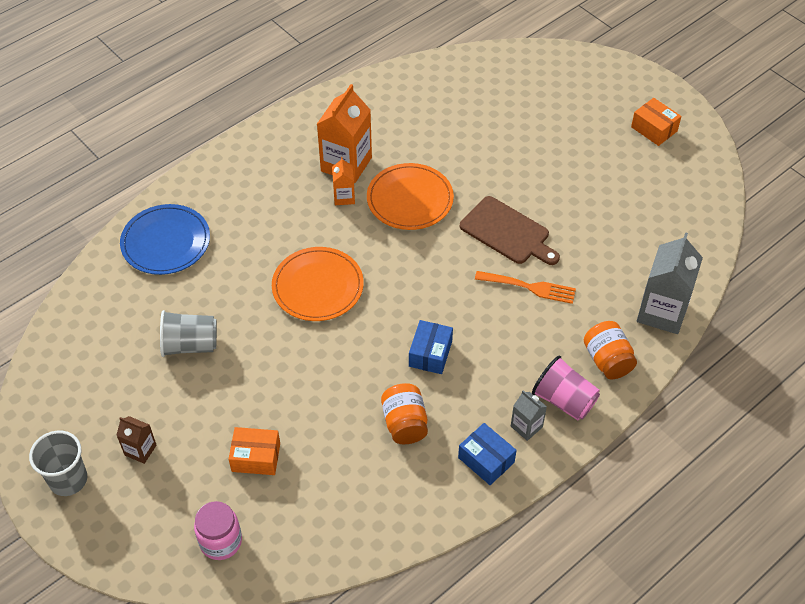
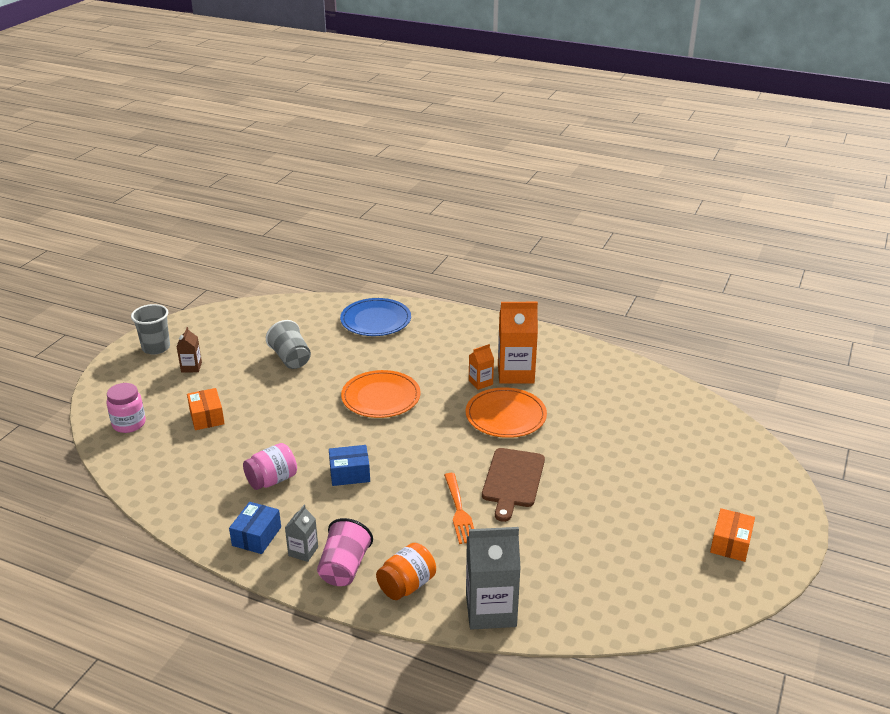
camera: 65 degrees right, 20 degrees down
(405, 423) = (272, 480): orange jar -> pink jar

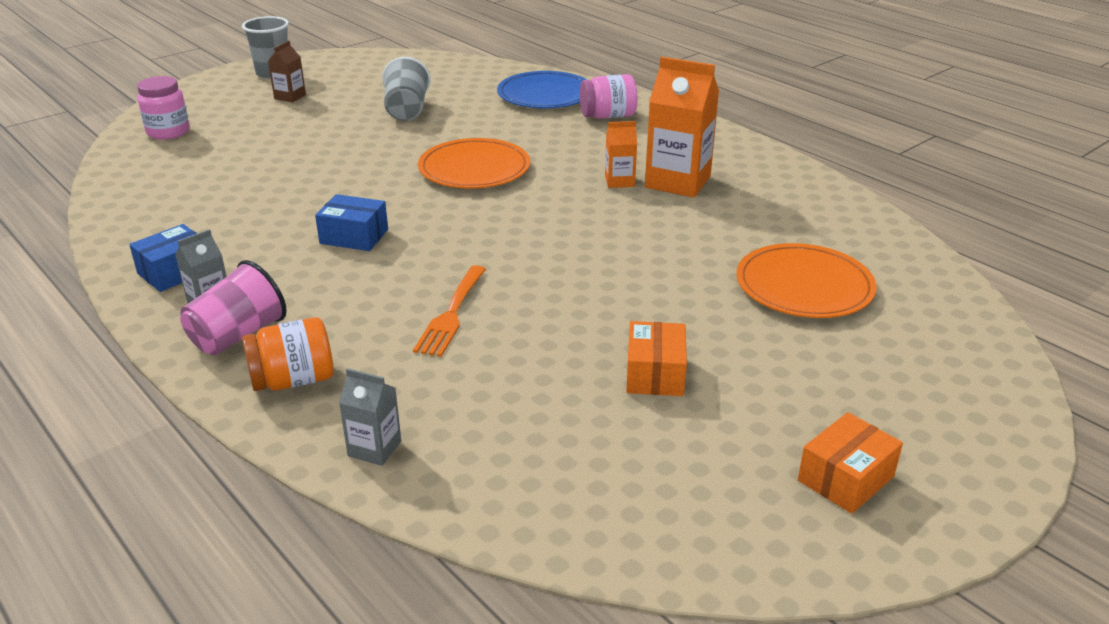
camera: 25 degrees right, 0 degrees up
(207, 417) = (254, 144): orange box -> orange box (655, 374)
(272, 480) = (256, 220): pink jar -> pink jar (608, 116)
(491, 610) = (374, 448): grey carton -> grey carton, size x0.51
(505, 416) = (620, 224): orange plate -> orange plate (804, 286)
(513, 480) = (560, 298): brown cutting board -> none

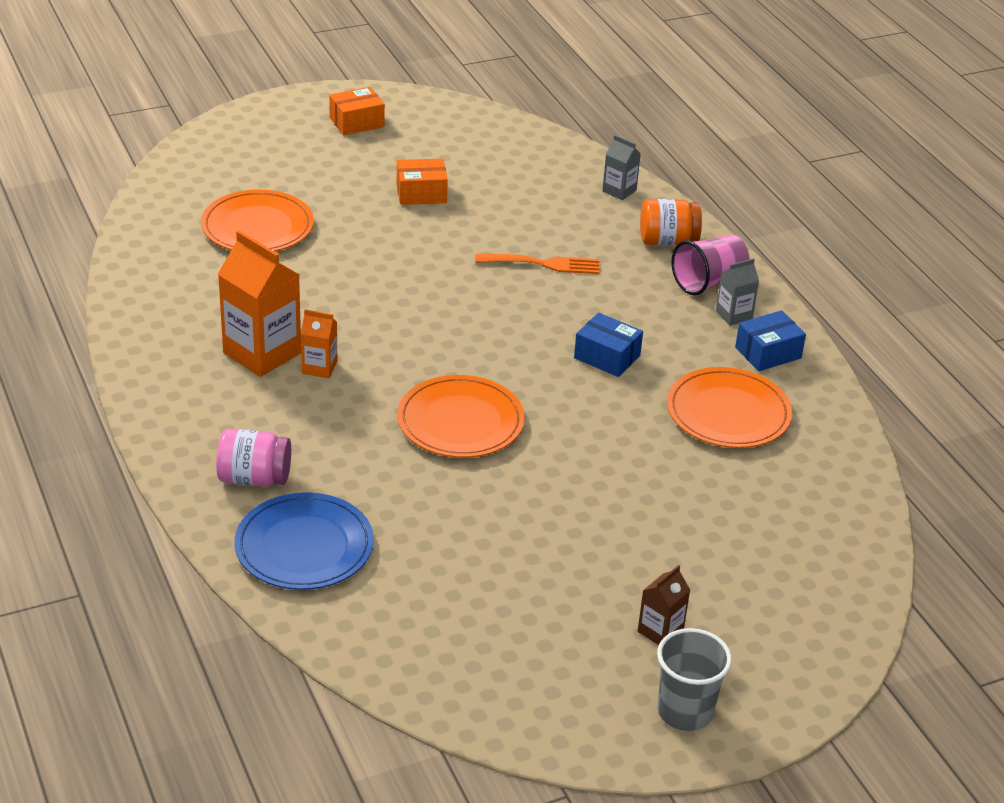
camera: 165 degrees left, 5 degrees up
(168, 132) = (820, 580): pink jar -> none
(228, 214) = (728, 413): none -> orange plate
(406, 110) = (504, 554): grey cup -> none
(451, 314) = (543, 264): orange fork -> orange fork turned 60 degrees clockwise
(655, 374) = (421, 193): orange box -> orange box turned 60 degrees clockwise

